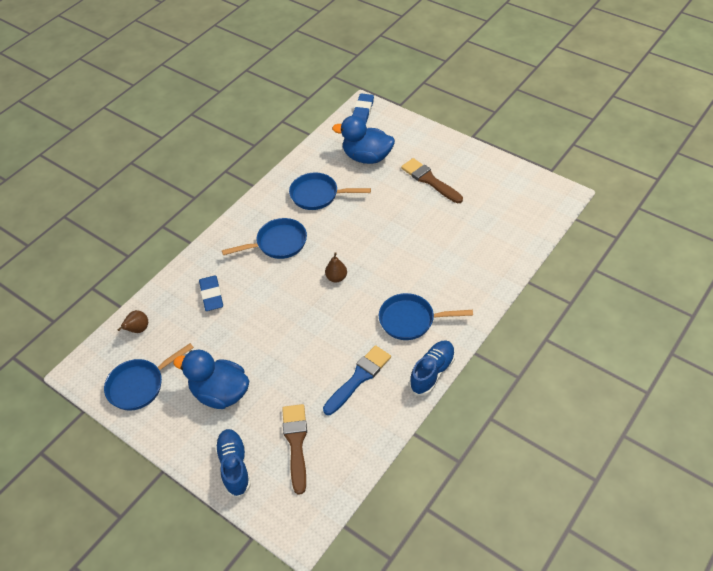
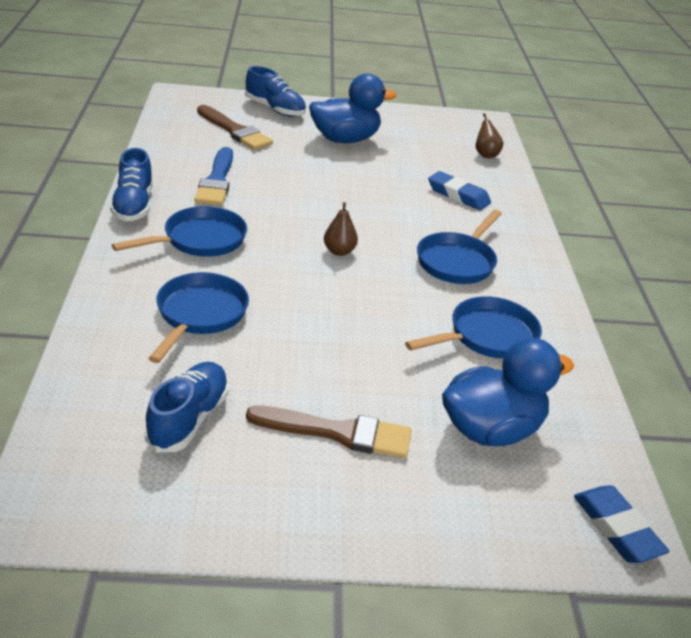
camera: 135 degrees right, 15 degrees down
(139, 385) = (423, 127): blue pan -> blue pan (199, 315)
(486, 210) = (188, 419): none -> blue shoe

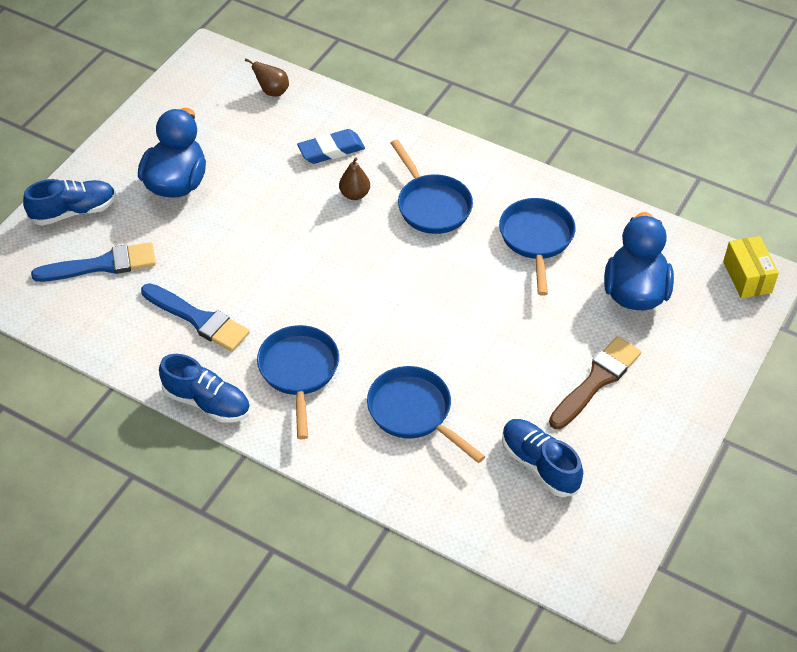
camera: 55 degrees left, 15 degrees up
(235, 131) = (102, 265): brown brush -> blue brush
(339, 251) = (373, 278): brown pear -> brown pear (354, 194)
(617, 528) = (747, 277): blue eraser -> yellow box

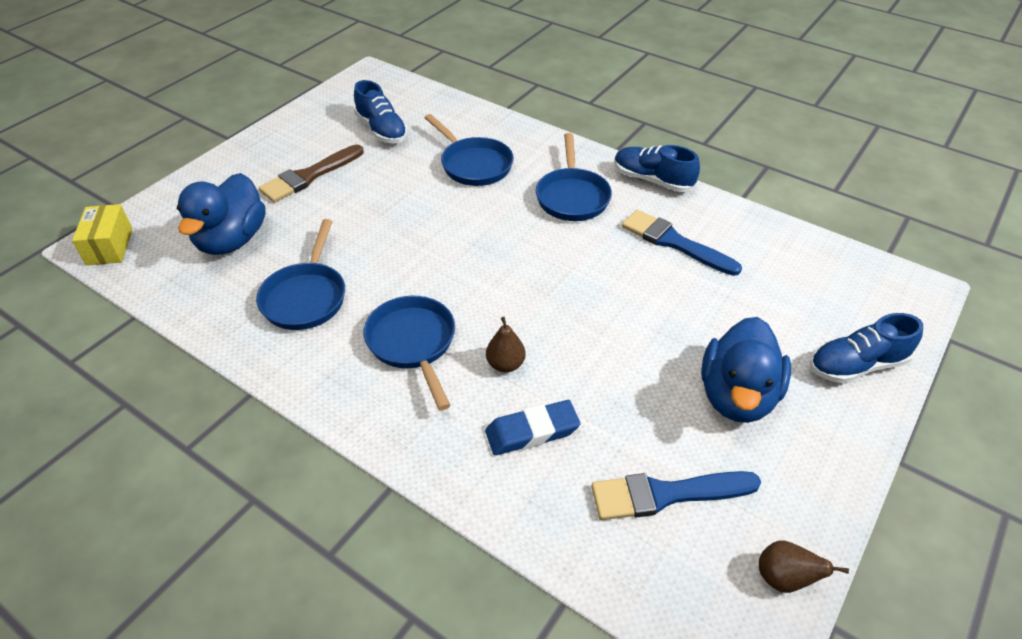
camera: 175 degrees left, 5 degrees down
(102, 265) = (794, 300): blue brush -> blue brush (666, 494)
(272, 91) = (623, 551): brown pear -> brown pear (784, 578)

